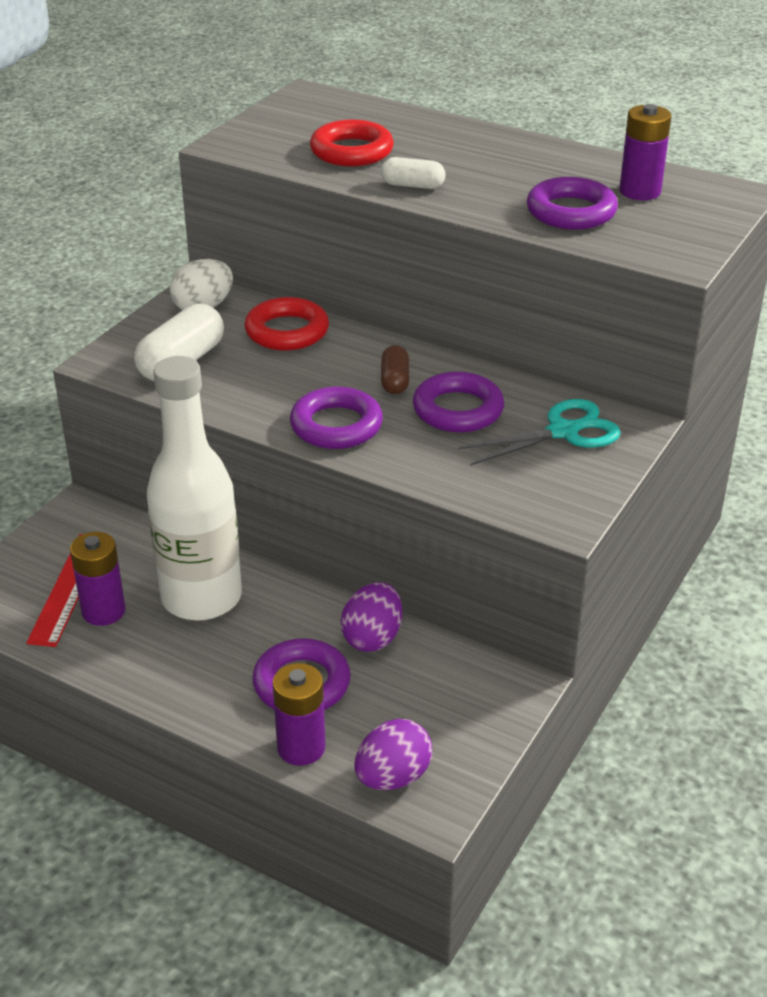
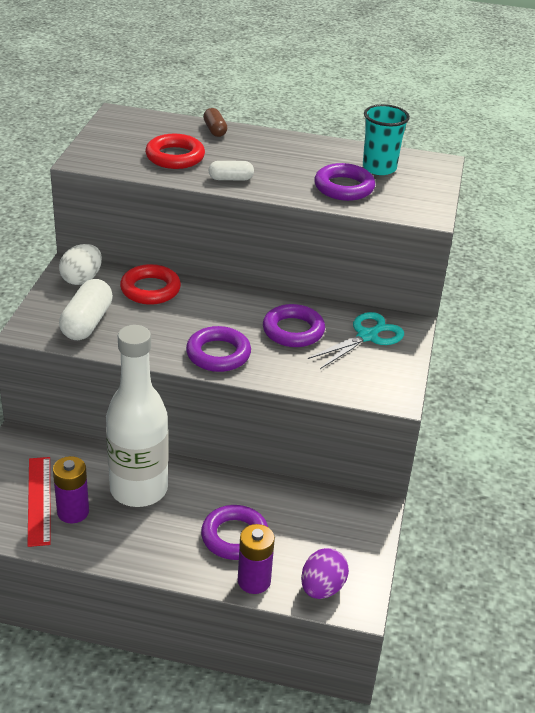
camera: 20 degrees left, 0 degrees up
(372, 637) = (267, 496): purple egg -> none
(394, 381) = (242, 316): brown capsule -> brown capsule (215, 130)
(640, 191) = (379, 168): purple battery -> turquoise cup

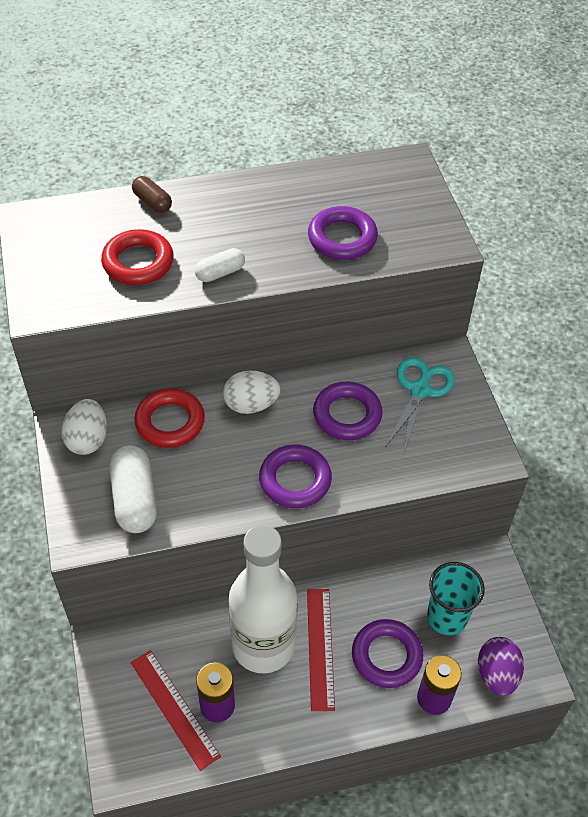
camera: 25 degrees left, 15 degrees up
(183, 509) = (320, 648): none -> red ruler
(221, 300) = (251, 405): none -> white egg
(379, 168) = (357, 194): turquoise cup -> turquoise cup (446, 617)

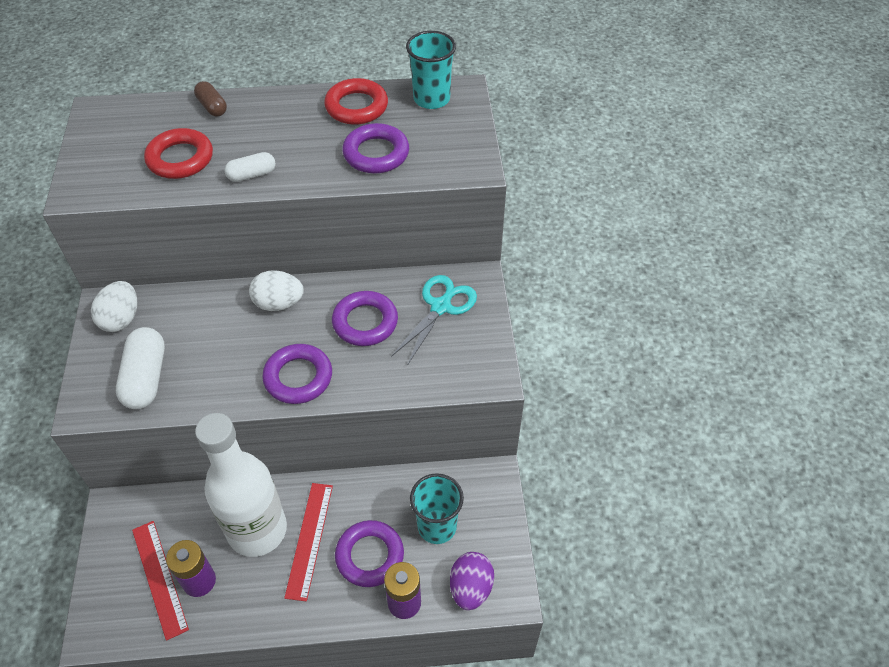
camera: 10 degrees right, 0 degrees up
(170, 422) = (200, 311): red ring -> red ring (356, 107)
(380, 174) = (431, 99): none -> turquoise cup

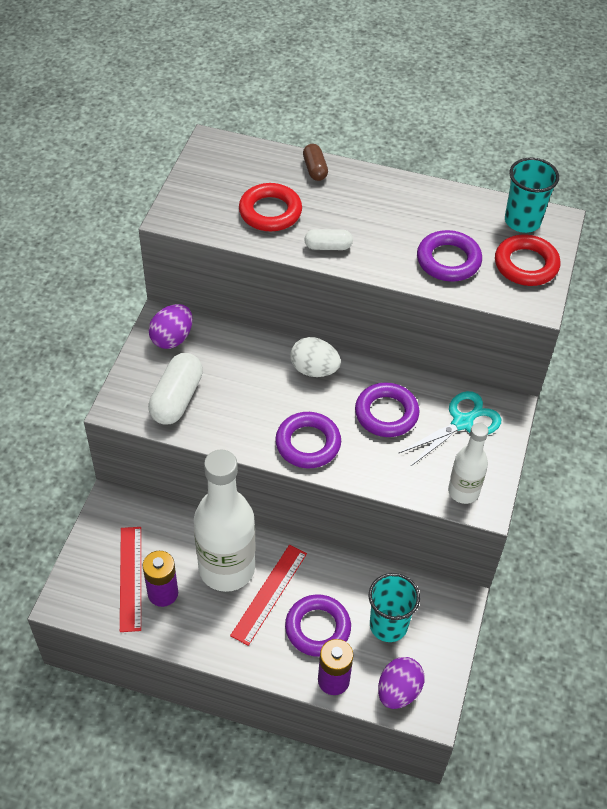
camera: 20 degrees right, 0 degrees up
(121, 319) = (172, 338): white egg -> purple egg
(356, 107) = (447, 208): red ring -> red ring (526, 265)
(467, 371) = (463, 491): none -> white bottle

